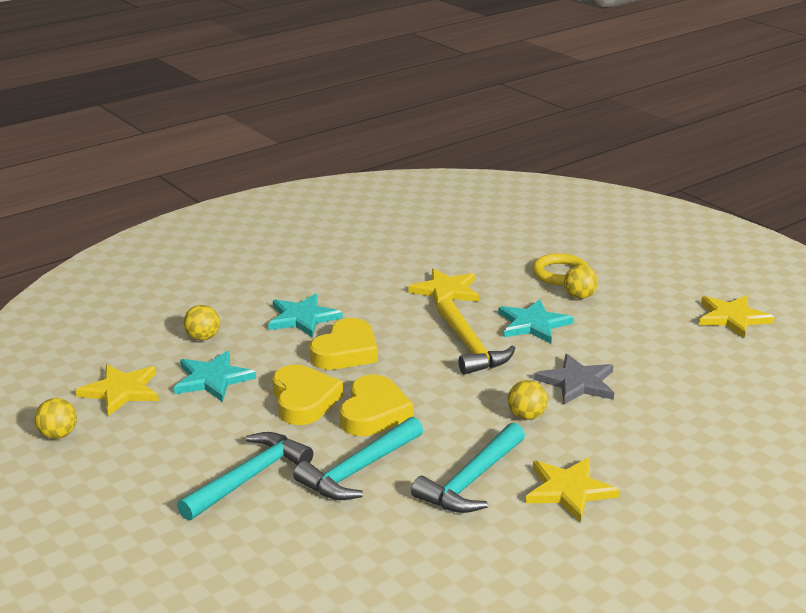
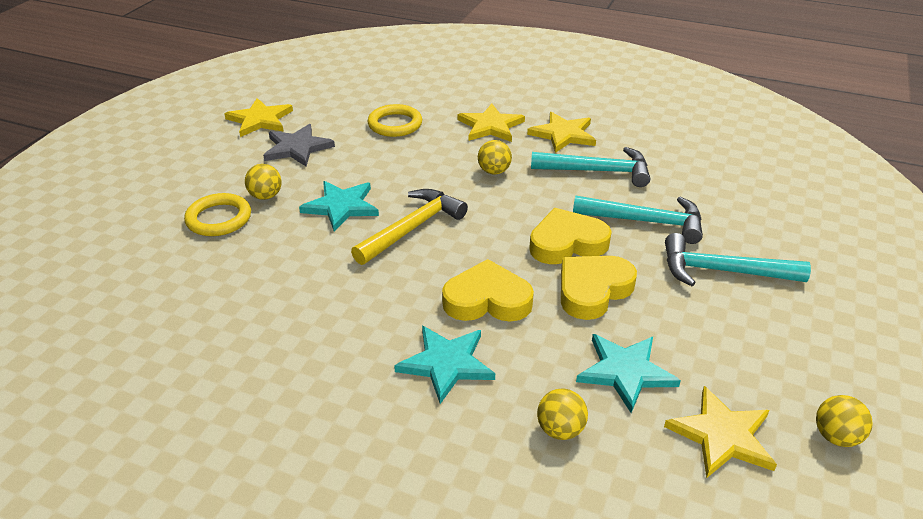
camera: 120 degrees left, 10 degrees up
(446, 291) = (306, 279): yellow star -> yellow star (490, 126)
(577, 382) = (424, 162): grey star -> grey star (297, 148)
(672, 387) = (395, 124): none -> yellow ring

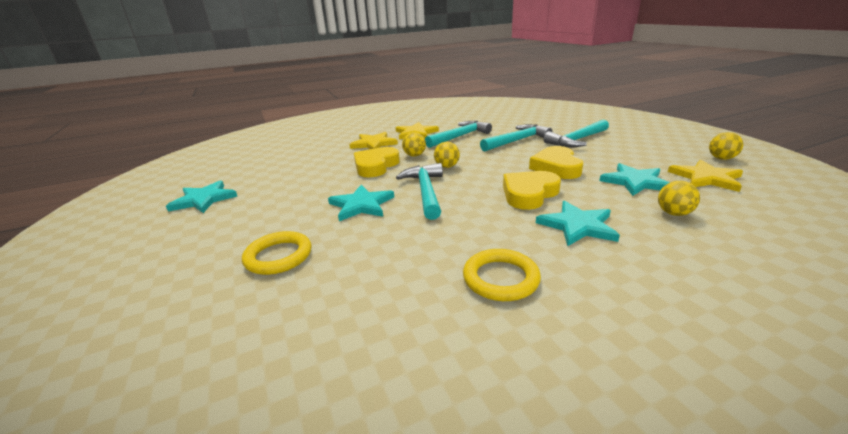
camera: 45 degrees left, 10 degrees down
(260, 120) = (204, 199): yellow star -> turquoise star
(266, 196) = (293, 227): yellow ball -> yellow ball (447, 166)
(297, 148) = (267, 198): grey star -> none
(395, 124) = (315, 163): yellow ring -> yellow ring (500, 278)
(412, 228) = (425, 191): yellow hammer -> turquoise hammer
(567, 243) = (507, 160): yellow heart -> yellow heart (375, 166)

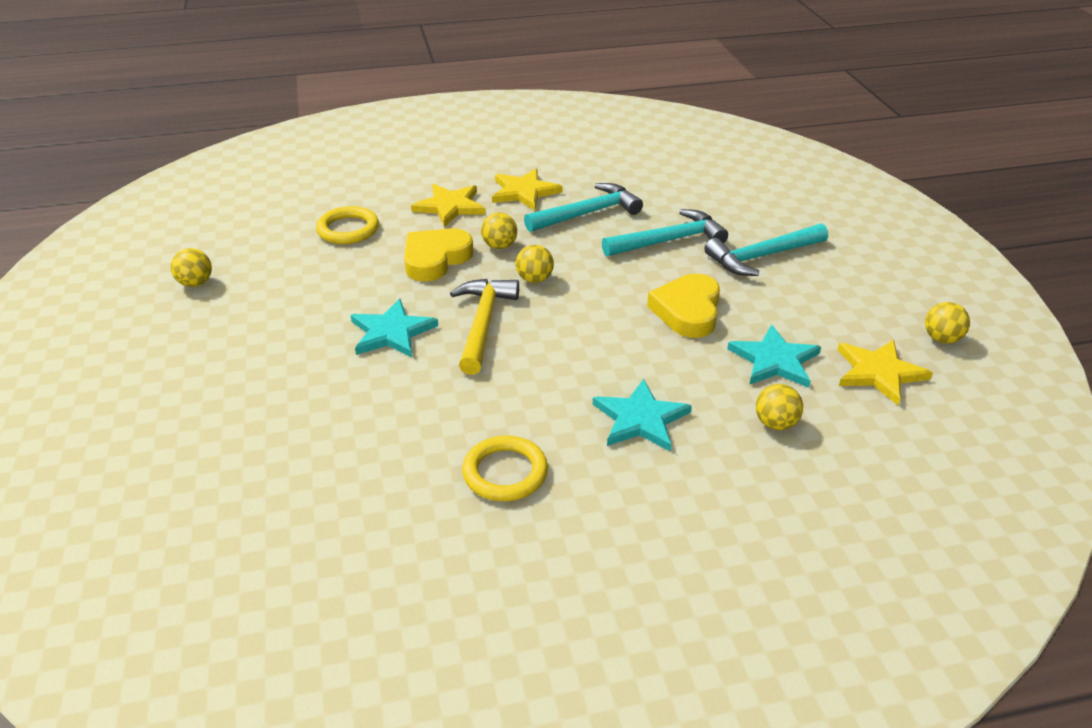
camera: 10 degrees right, 10 degrees up
(204, 199) = (195, 283): turquoise star -> yellow ball
(278, 256) = (274, 395): yellow ring -> yellow ring (348, 229)
(425, 191) = (483, 324): turquoise hammer -> yellow hammer
(529, 194) = (615, 355): yellow heart -> none

